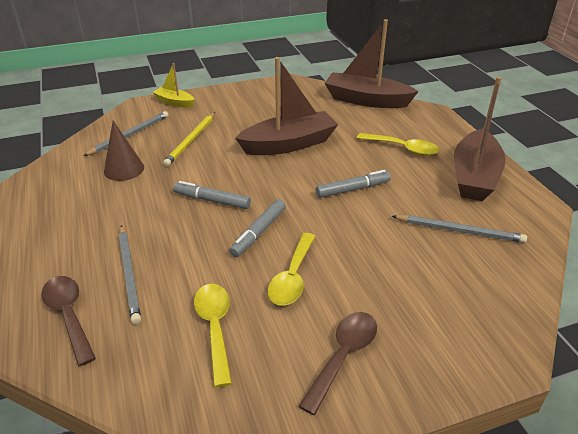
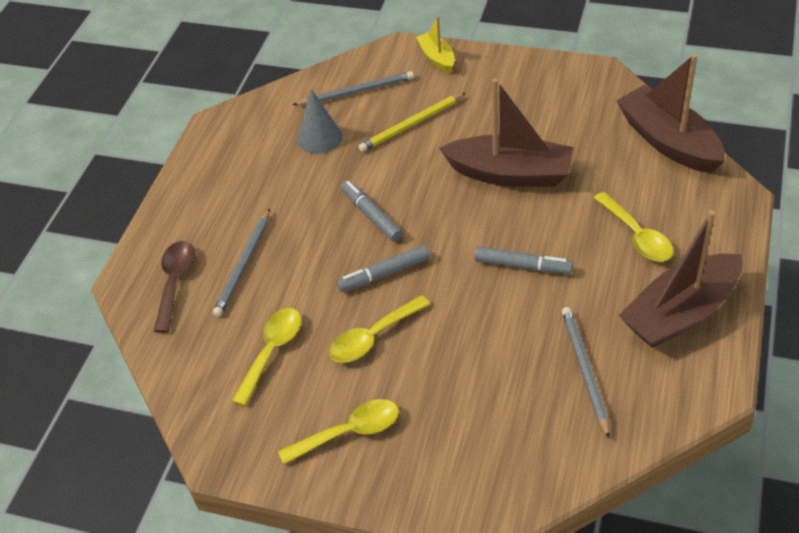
camera: 40 degrees right, 10 degrees up
(124, 169) = (319, 138): brown cone -> grey cone
(343, 356) = (349, 432): brown spoon -> yellow spoon
(460, 231) = (584, 370): grey pencil -> grey pencil turned 150 degrees counterclockwise

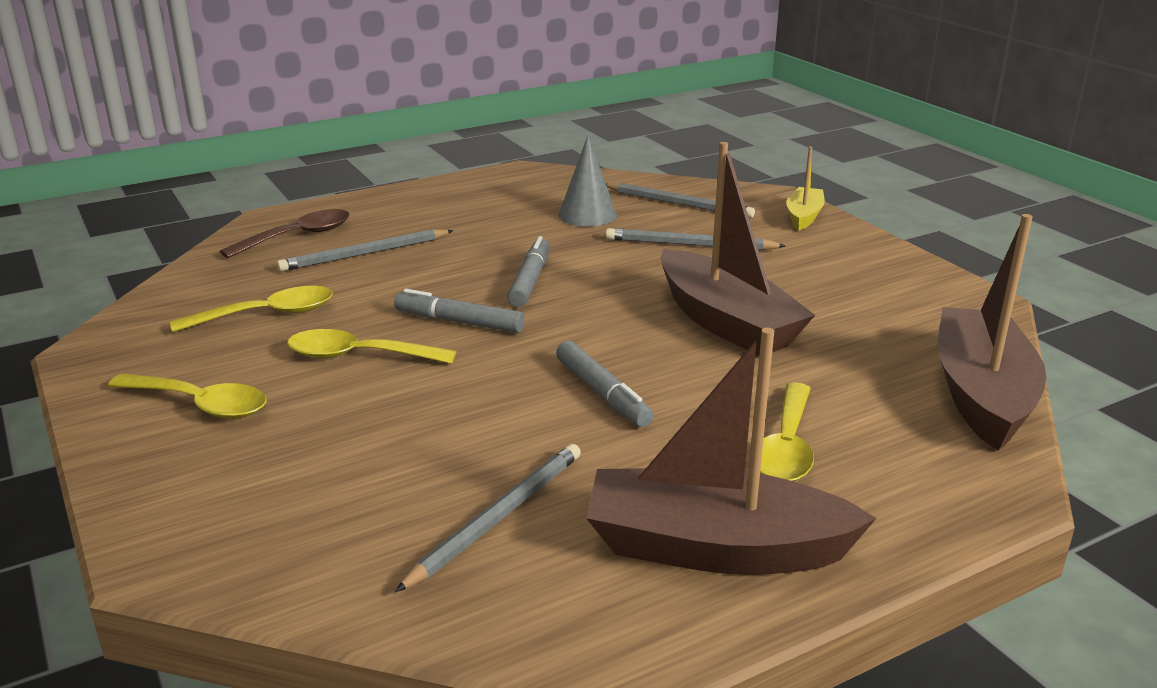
camera: 40 degrees right, 20 degrees down
(411, 125) = (689, 244): yellow pencil -> grey pencil

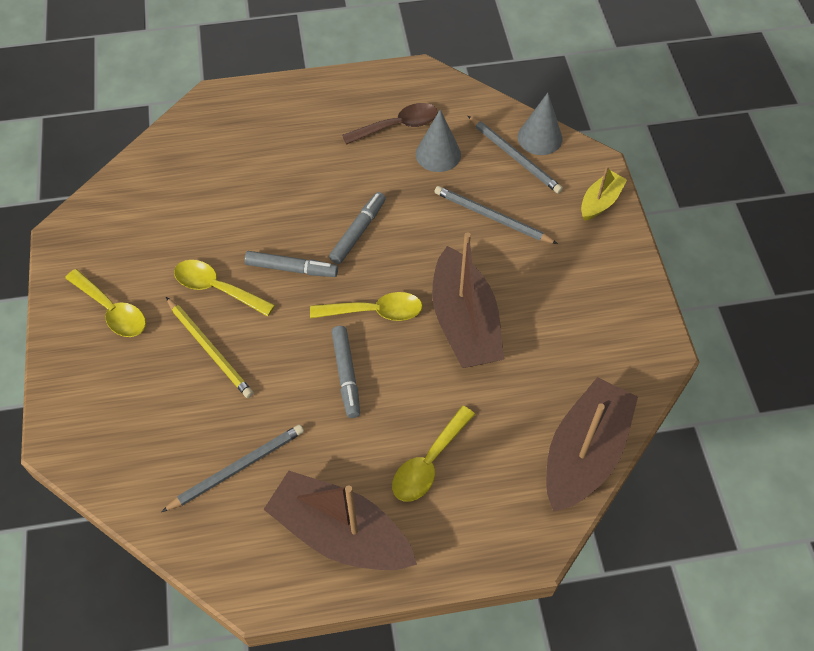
camera: 20 degrees right, 30 degrees up
(267, 315) = (176, 224): yellow spoon -> yellow spoon (375, 311)
(298, 236) = (225, 128): brown spoon -> brown spoon (397, 126)
(364, 254) = (261, 165): grey pencil -> none
(380, 410) = (210, 349): none -> yellow pencil
(459, 322) = (291, 268): grey marker -> grey marker turned 150 degrees clockwise
(696, 189) = (539, 137): none -> grey cone

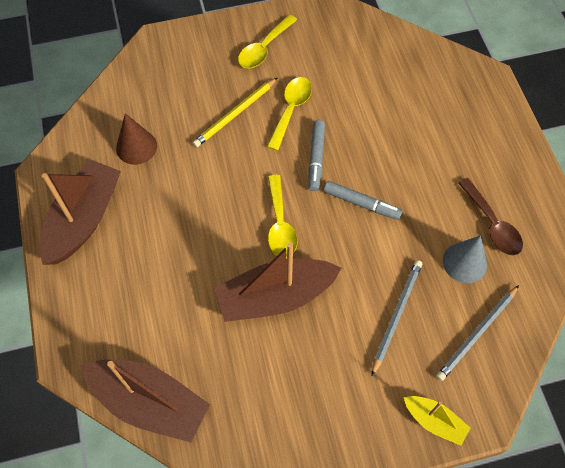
camera: 85 degrees right, 5 degrees up
(237, 468) = (136, 147): grey pencil -> brown cone
(346, 374) = (218, 209): grey marker -> none
(429, 463) = (140, 276): yellow spoon -> none
(539, 137) = (508, 358): grey cone -> none

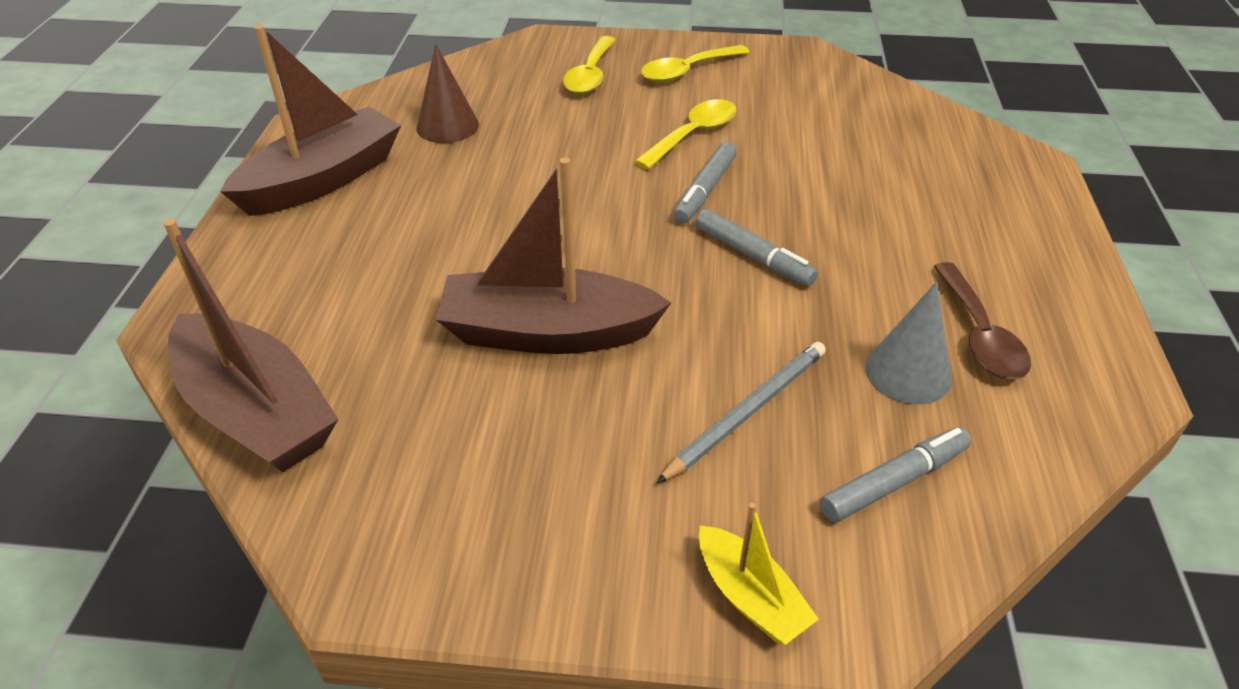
camera: 20 degrees right, 20 degrees down
(235, 114) = (607, 123): yellow pencil -> none
(280, 224) = (606, 250): yellow spoon -> yellow spoon (590, 75)
(477, 334) = (894, 482): grey pencil -> grey marker

